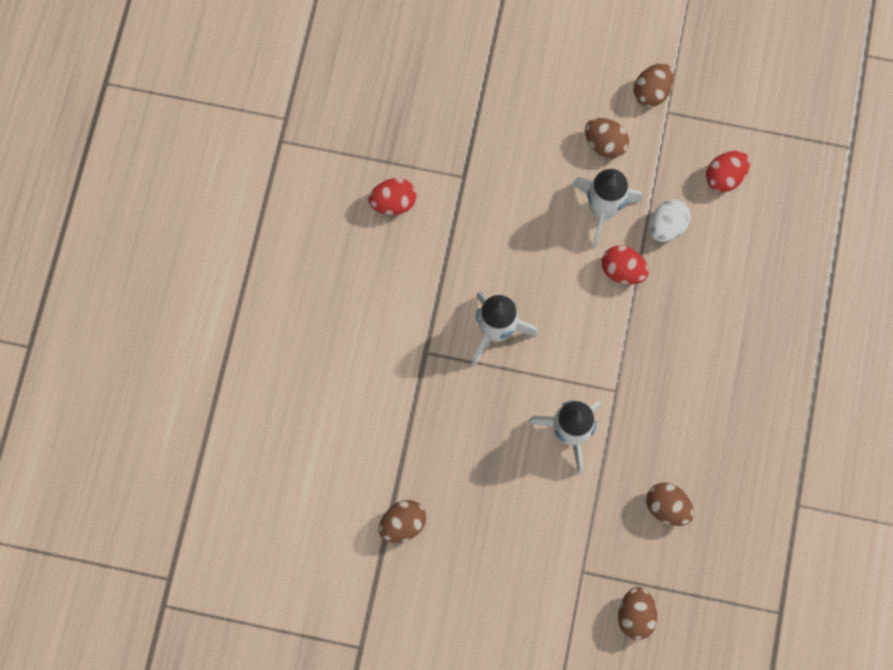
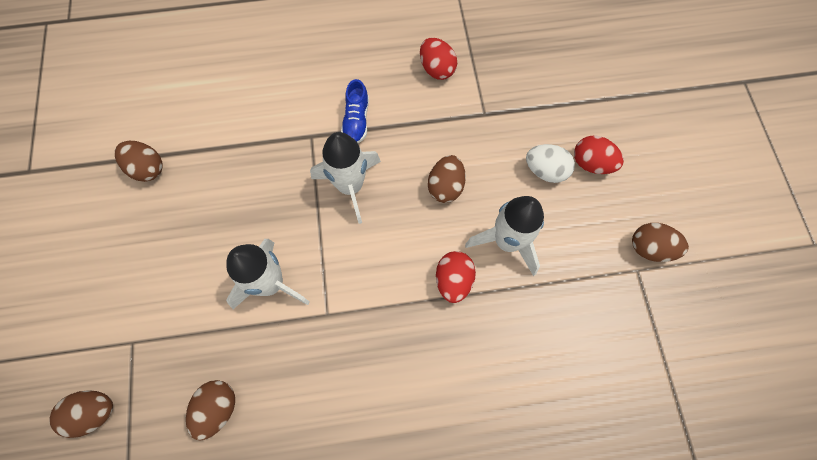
camera: 70 degrees right, 5 degrees down
(425, 302) = (356, 121): none -> blue shoe
(604, 144) = (574, 222): brown egg -> brown egg (445, 187)
(666, 226) = (517, 309): white egg -> white egg (545, 171)
(724, 177) = (597, 352): red egg -> red egg (591, 163)

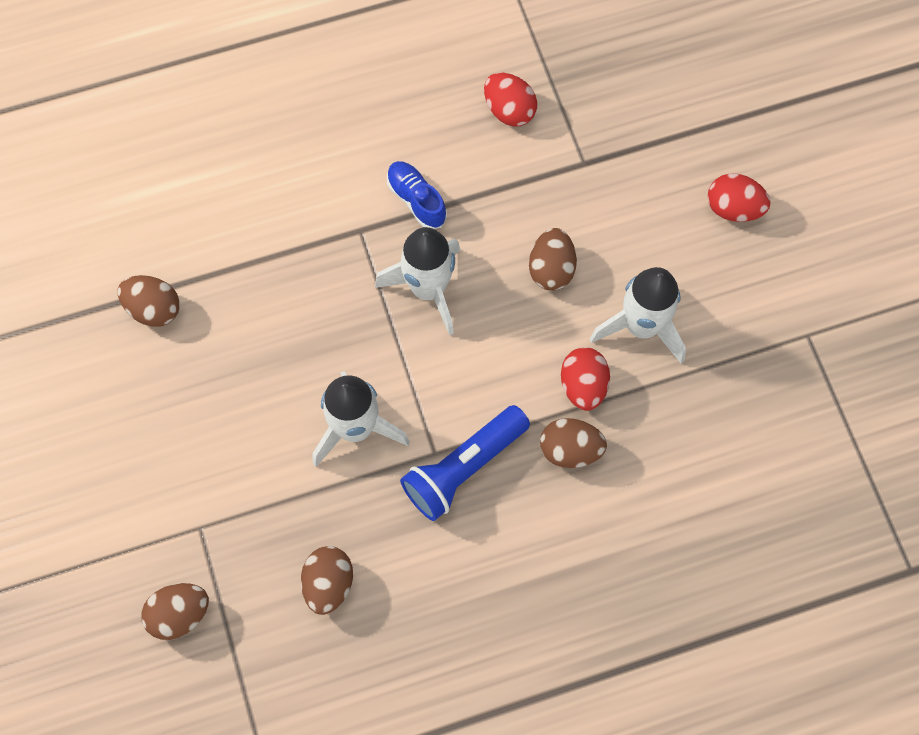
camera: 10 degrees left, 0 degrees up
(347, 330) = (464, 468): none -> blue flashlight
(356, 121) = (416, 200): blue shoe -> blue shoe turned 150 degrees clockwise
(545, 171) = (676, 227): white egg -> none
(650, 248) = (820, 305): brown egg -> brown egg (570, 450)

